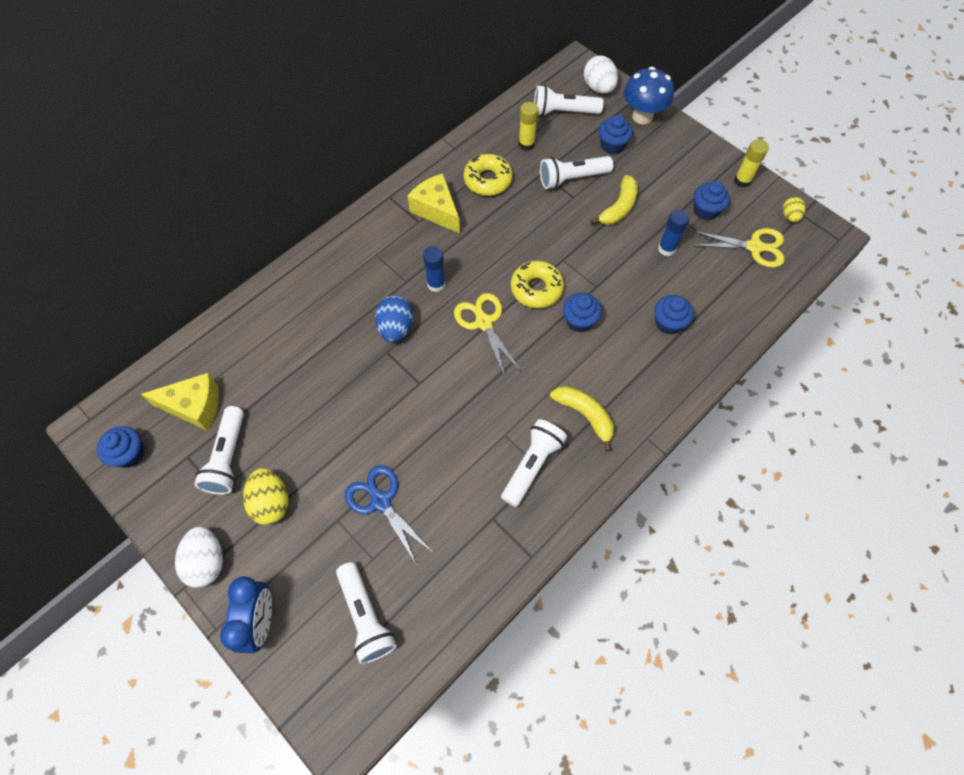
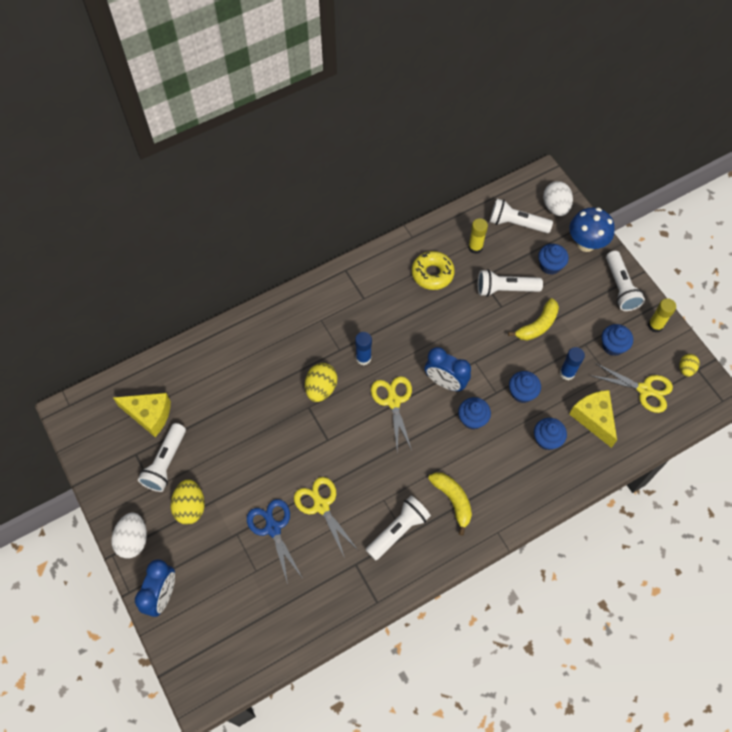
camera: 15 degrees right, 0 degrees up
(129, 454) = (93, 441): blue cupcake -> blue cupcake (522, 393)
(366, 617) = (240, 613): white flashlight -> white flashlight (620, 287)
(396, 328) = (321, 388): blue egg -> yellow egg
(432, 460) = (321, 506): none -> yellow scissors
(436, 210) = (381, 292): yellow cheese -> yellow cheese (593, 418)
(536, 289) = (445, 382): yellow donut -> blue clock

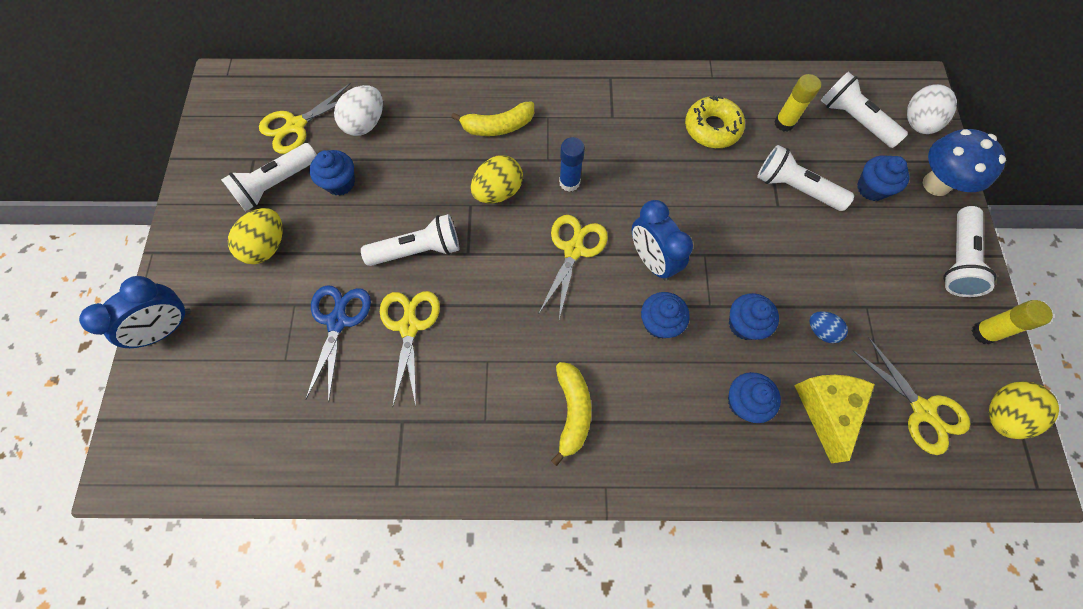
camera: 30 degrees right, 5 degrees up
(133, 540) = (184, 249): white egg -> white egg (365, 123)
(149, 415) = (296, 125): yellow cheese -> yellow scissors
(398, 530) = (480, 409): white flashlight -> white flashlight (418, 250)
(537, 325) = (813, 252): yellow banana -> yellow banana (498, 126)
(567, 373) = (821, 331): blue glue stick -> blue egg
(613, 346) = (906, 329): blue cupcake -> blue cupcake (340, 183)
(686, 369) = (1001, 414): yellow egg -> yellow egg, size x1.65

